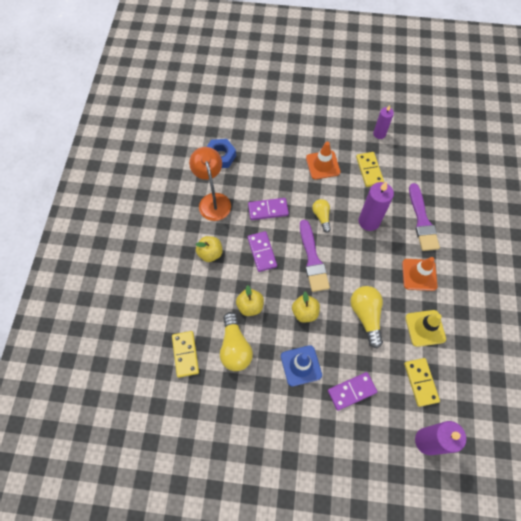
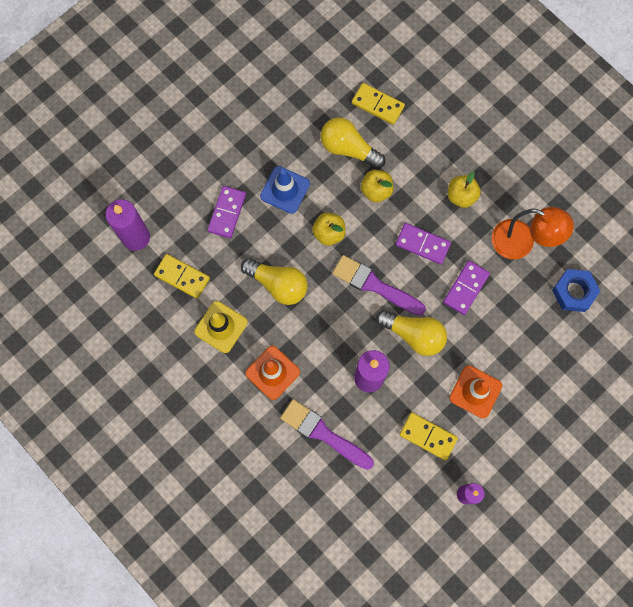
camera: 130 degrees right, 10 degrees up
(321, 217) = (413, 335): yellow light bulb -> yellow light bulb, size x1.63

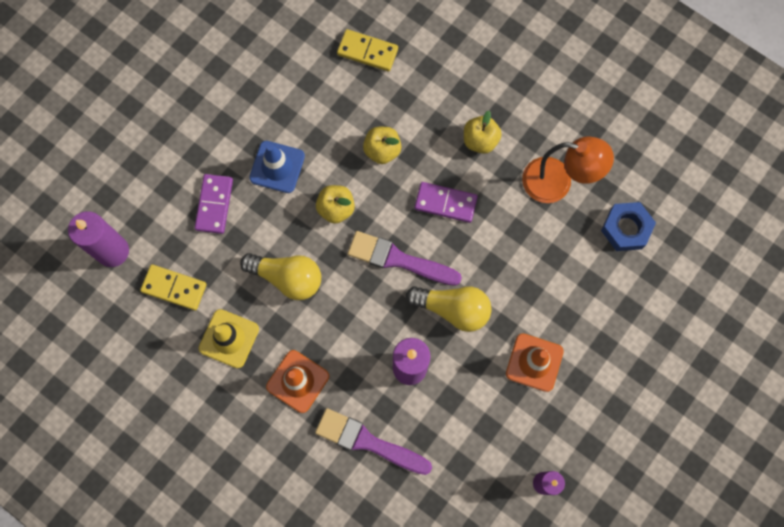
camera: 10 degrees left, 0 degrees up
(348, 149) = (342, 107): yellow light bulb -> none
(428, 436) = (489, 423): yellow domino -> none
(465, 288) = (503, 245): purple domino -> none

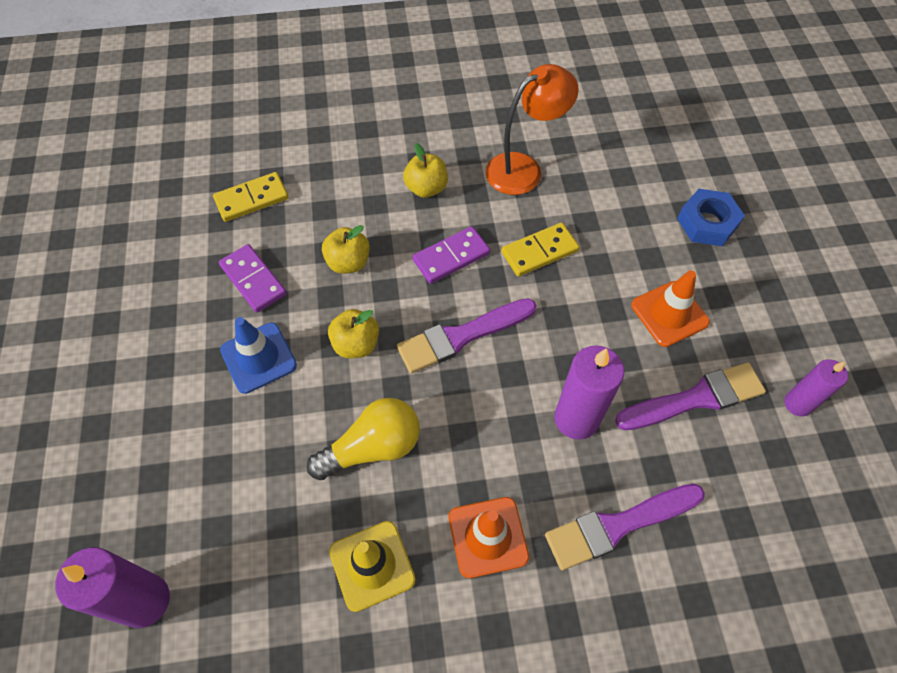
camera: 45 degrees left, 15 degrees down
(174, 288) = (258, 571): yellow domino -> yellow domino (539, 251)
(214, 204) = (224, 447): purple domino -> purple domino (253, 280)
(453, 309) = (555, 333): yellow light bulb -> none
(489, 422) = (695, 398): none -> purple brush
(626, 228) = (613, 157): blue nut -> blue nut (707, 223)

